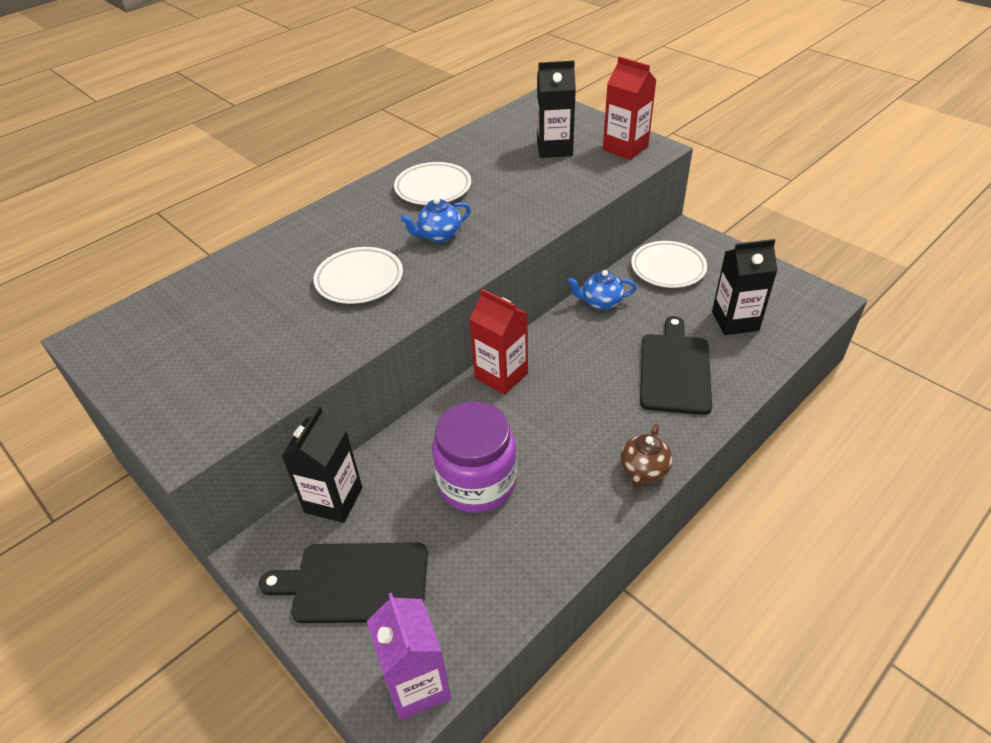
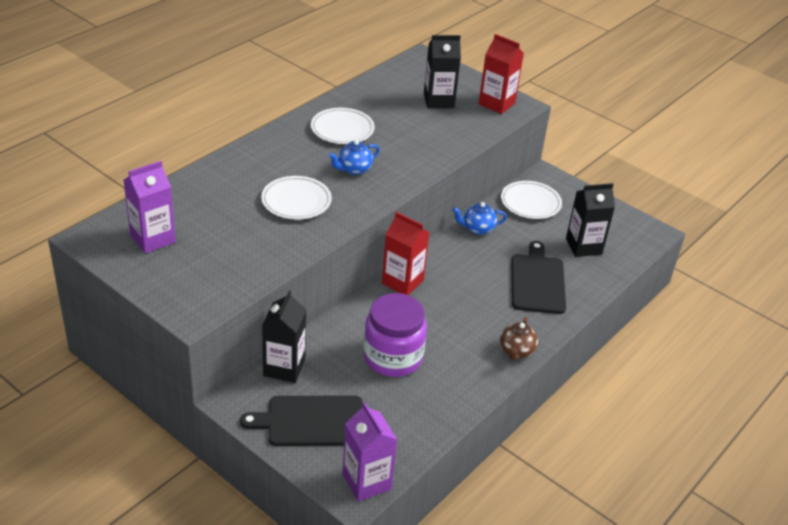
camera: 10 degrees left, 5 degrees down
(167, 336) = (152, 239): none -> purple carton

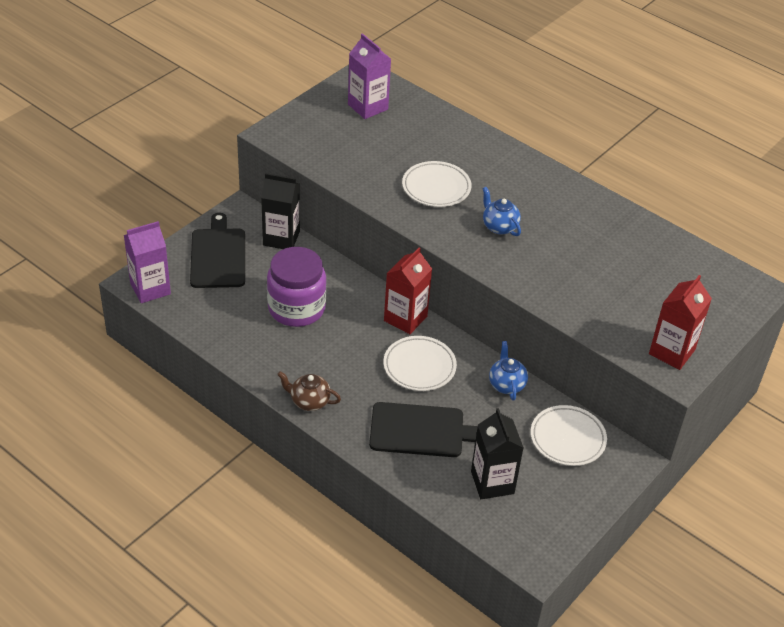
camera: 90 degrees right, 5 degrees up
(342, 130) = (571, 219): white plate -> white plate (419, 367)
(438, 100) = (659, 298): black carton -> none

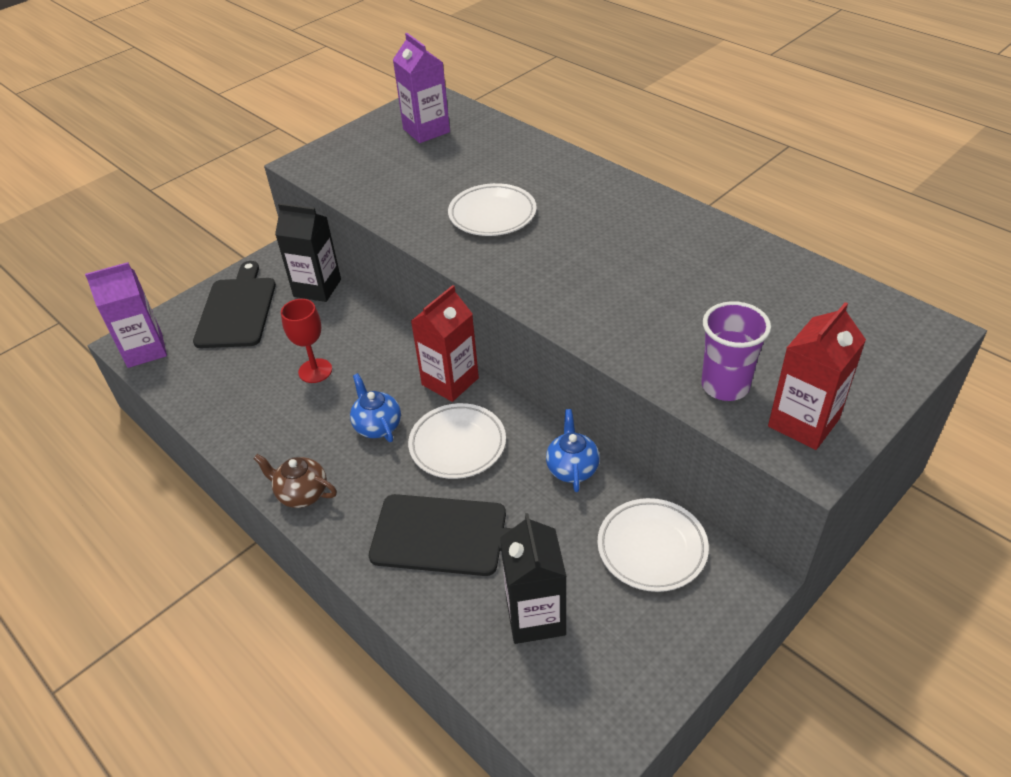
camera: 10 degrees right, 0 degrees up
(296, 308) = (315, 371): purple jar -> red goblet
(499, 226) = (567, 258): blue teapot -> blue teapot (377, 426)
(619, 326) = (725, 386): none -> purple cup

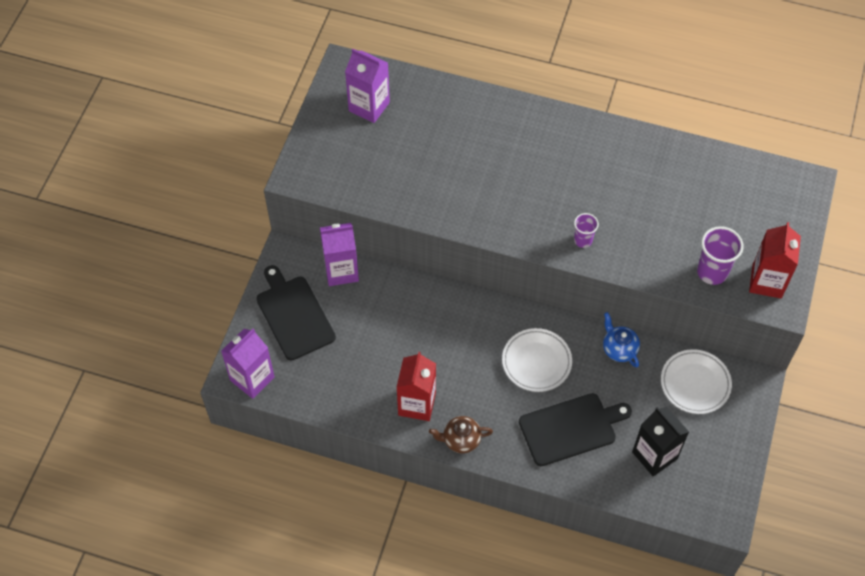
camera: 30 degrees left, 15 degrees up
(315, 371) = (397, 344): red goblet -> none
(317, 288) = (341, 271): black carton -> purple carton
(377, 426) = (473, 370): blue teapot -> none
(450, 381) = (498, 315): red carton -> red carton (417, 404)
(492, 215) = (481, 180): white plate -> none
(569, 301) = (583, 240): none -> purple cup

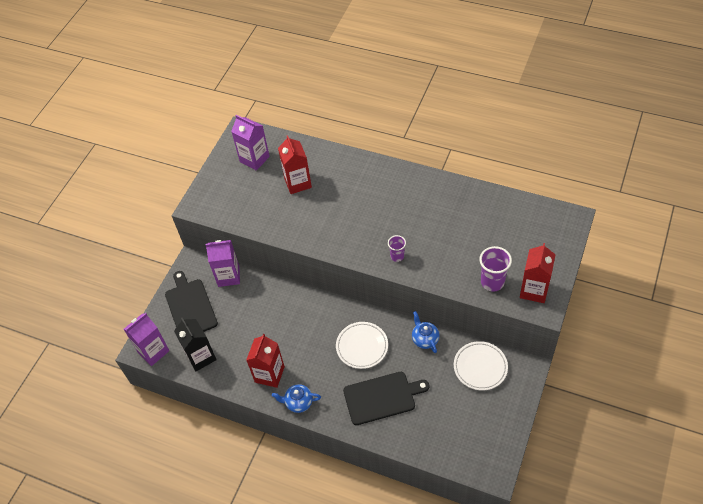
camera: 10 degrees right, 5 degrees down
(434, 140) = (298, 183): none -> red carton
(460, 440) = (298, 403): brown teapot -> blue teapot
(654, 455) = (444, 420): black carton -> black carton (201, 357)

